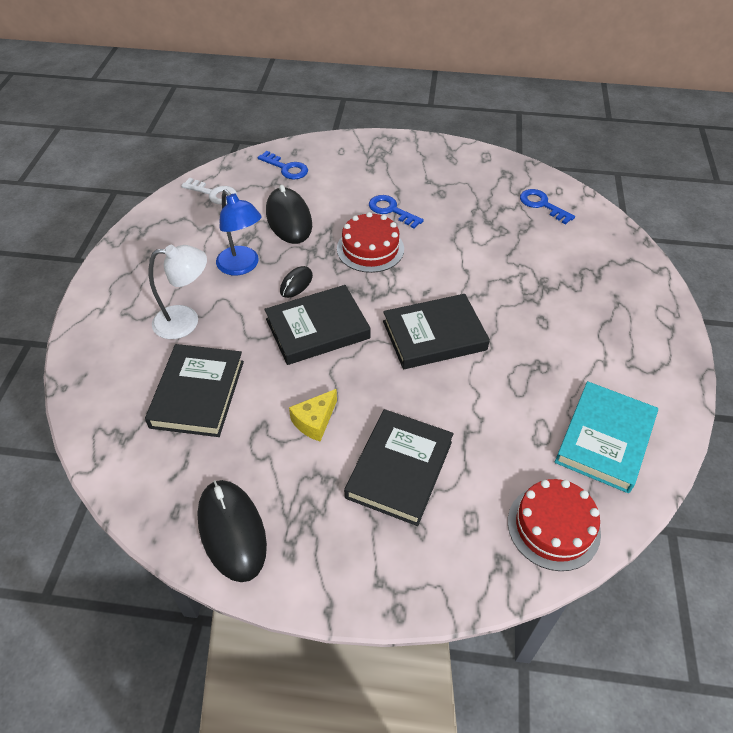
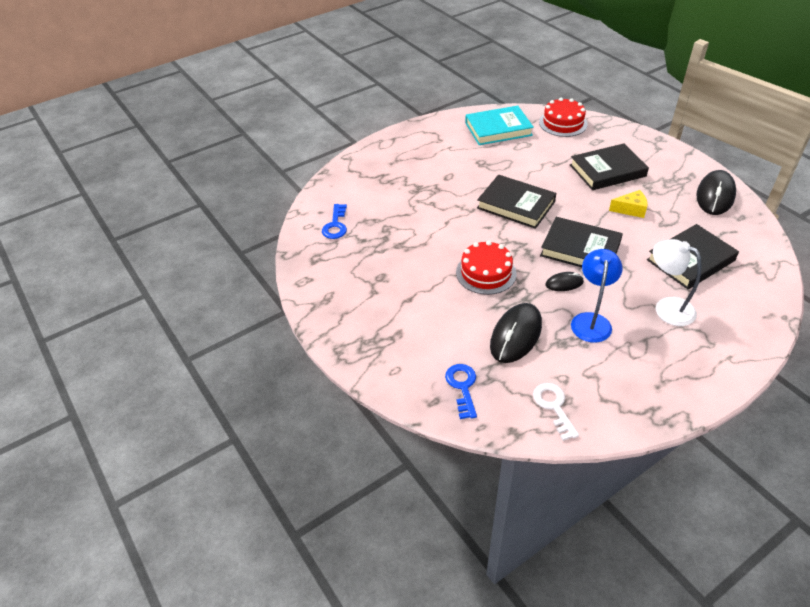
camera: 130 degrees left, 5 degrees down
(391, 210) = (433, 289): blue key -> none

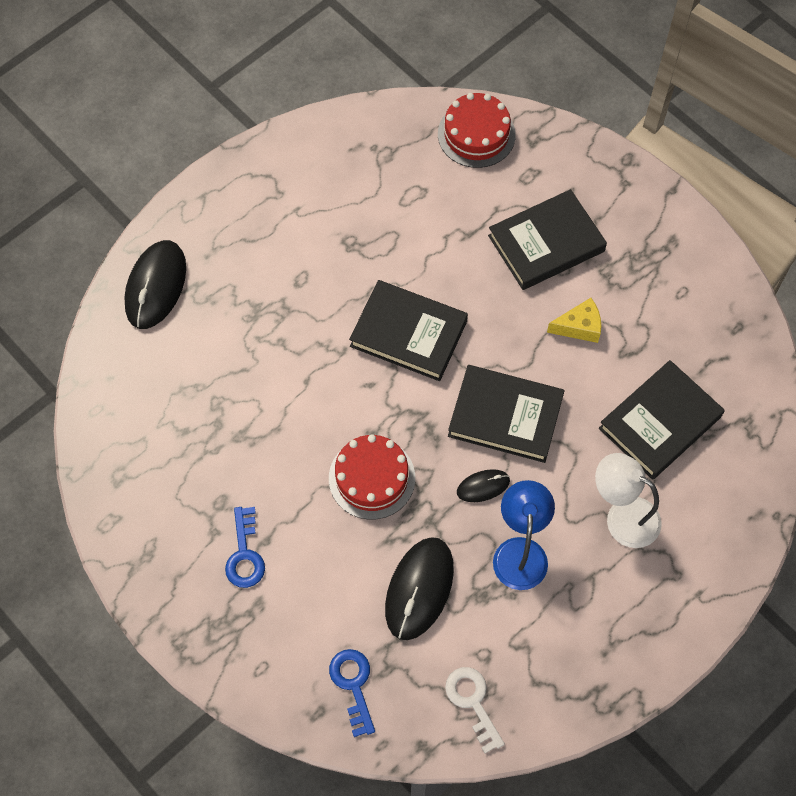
camera: 10 degrees left, 20 degrees up
(335, 225) = (138, 404): blue key -> blue key (245, 554)
(498, 129) = (372, 158): turquoise book -> none
(715, 195) = (703, 284): black mouse -> black mouse (156, 286)

